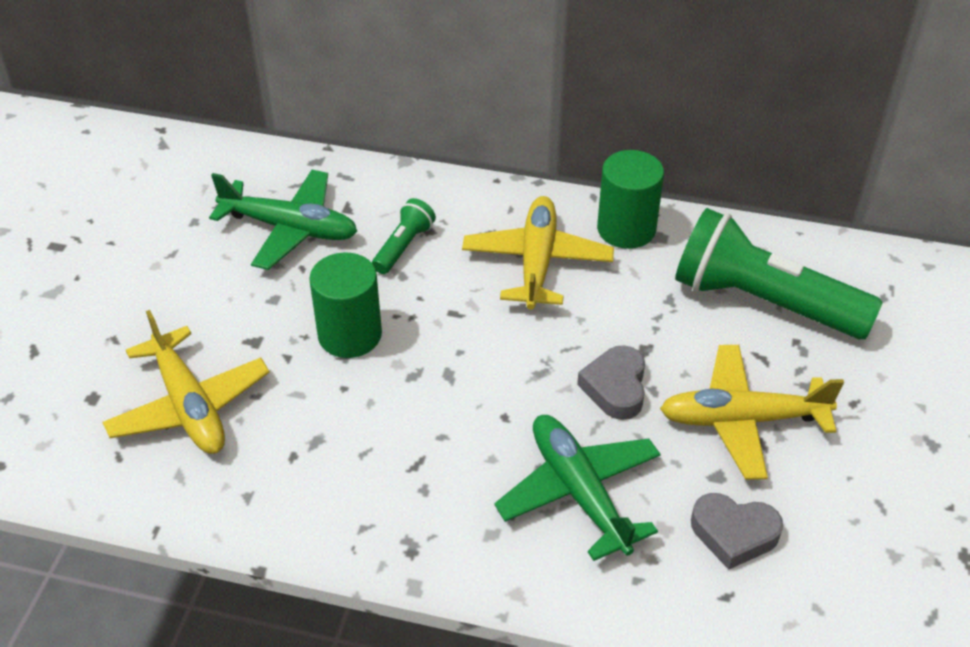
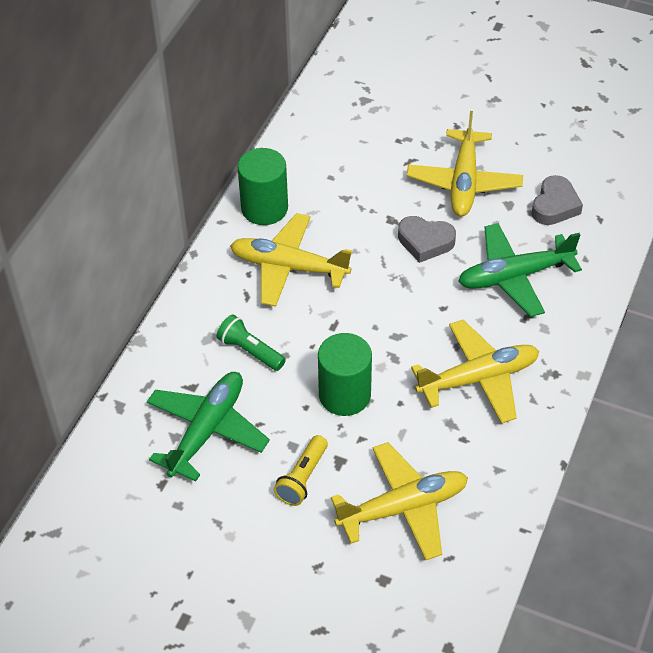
camera: 80 degrees left, 5 degrees up
(229, 312) = (302, 478): none -> yellow flashlight
(391, 464) = (478, 378): none -> yellow plane
(763, 302) = (358, 148): green flashlight -> none

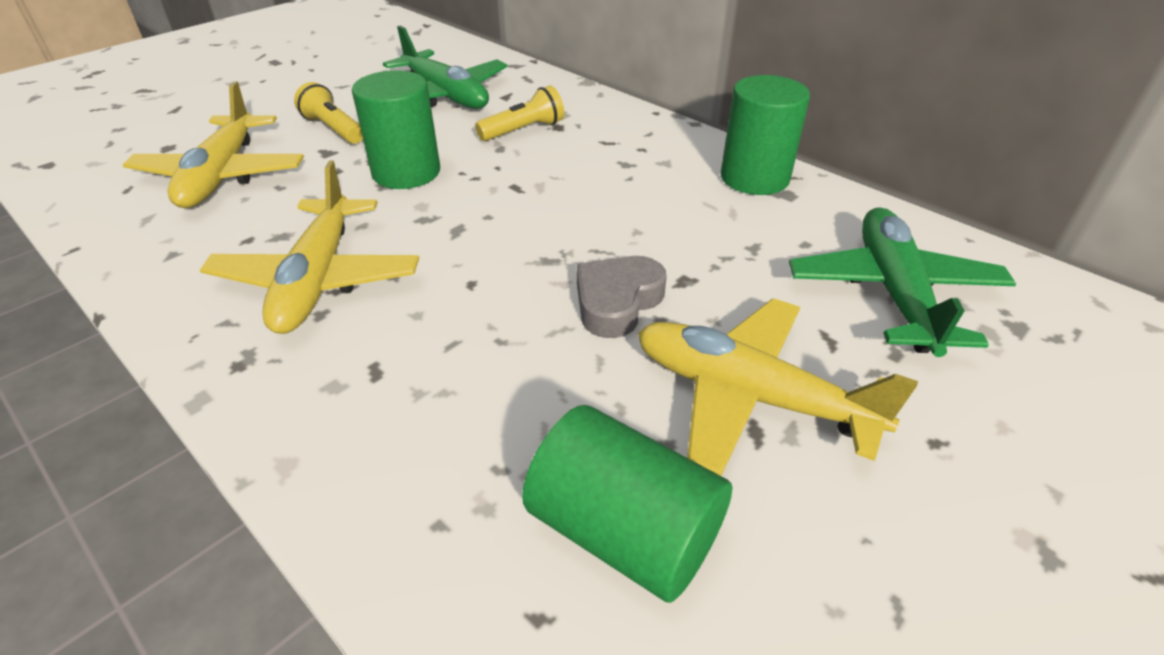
camera: 110 degrees right, 10 degrees down
(250, 351) = (523, 130): green flashlight -> yellow flashlight
(288, 267) = (635, 175): yellow plane -> none
(514, 276) = (472, 387): green plane -> green plane (893, 293)
(554, 206) = (624, 532): grey heart -> green cylinder

